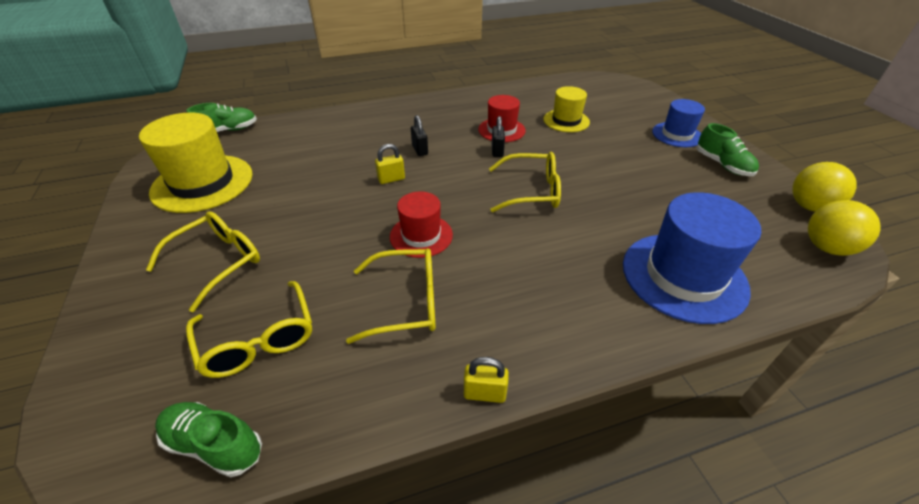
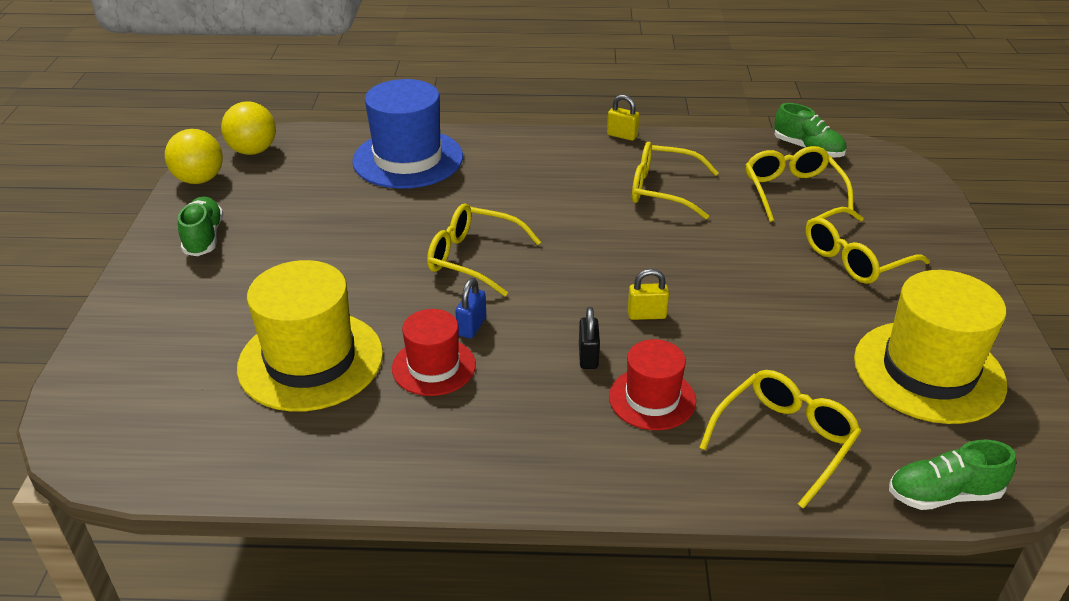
camera: 160 degrees left, 5 degrees down
(304, 136) = (784, 439): none -> yellow glasses
(421, 235) = (630, 238): red hat -> red hat (652, 399)
(497, 151) = (471, 326): black padlock -> blue padlock
(566, 121) = (311, 360): yellow hat -> yellow hat, size x1.73
(677, 135) = (185, 292): blue hat -> none

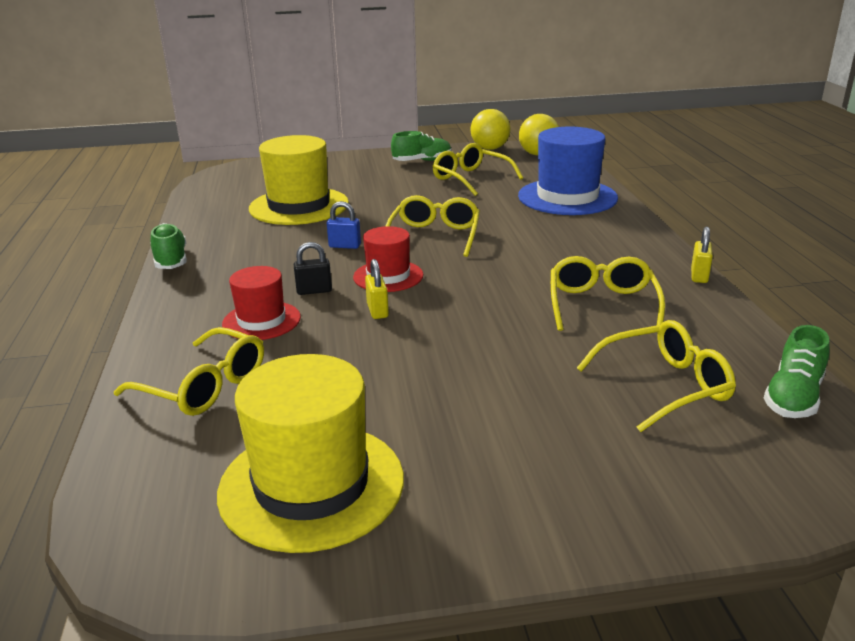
camera: 80 degrees right, 10 degrees down
(433, 366) = (296, 240): red hat -> red hat (388, 276)
(855, 258) = (532, 433): yellow glasses -> yellow glasses (470, 179)
(943, 494) = (111, 483): green shoe -> green shoe (171, 260)

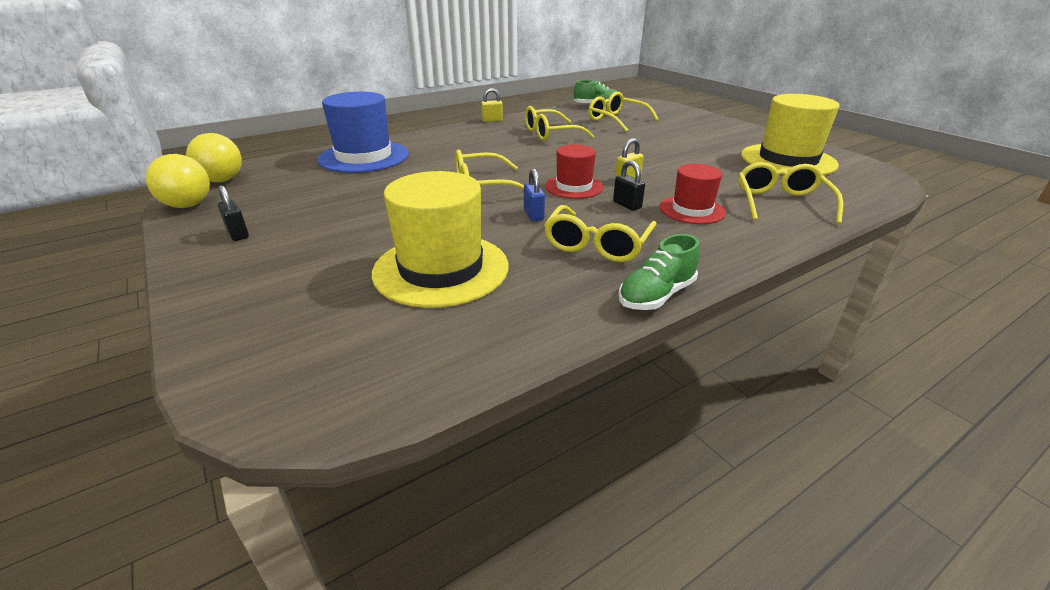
camera: 115 degrees left, 5 degrees up
(422, 161) = (238, 234): green shoe -> black padlock
(470, 179) = (314, 197): yellow glasses -> yellow glasses (597, 245)

